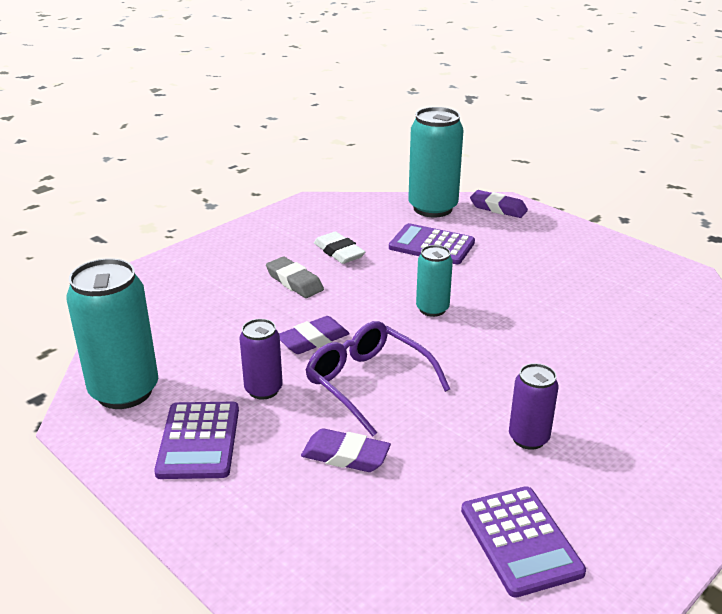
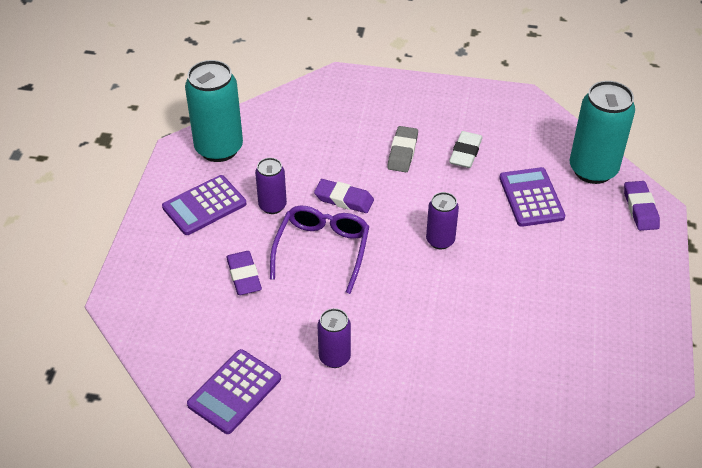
camera: 55 degrees right, 15 degrees up
(432, 309) = (440, 240): turquoise can -> purple can

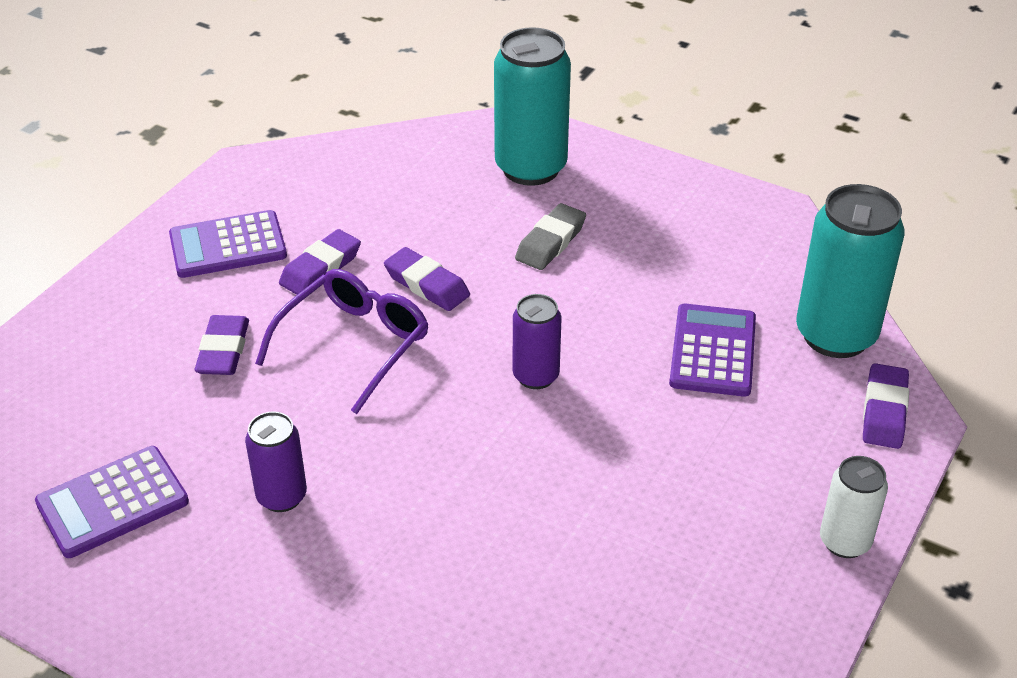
camera: 20 degrees right, 5 degrees down
(219, 148) = (293, 178): turquoise can -> turquoise can (530, 168)
(272, 206) = (320, 268): purple can -> purple eraser
(465, 153) = (645, 265): white eraser -> none
(656, 291) = (844, 541): none -> white can

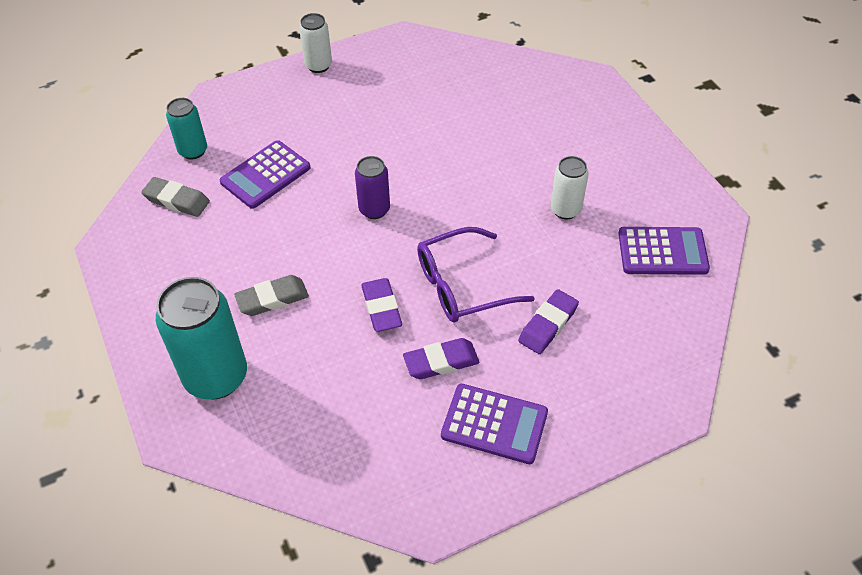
camera: 145 degrees left, 10 degrees up
(282, 496) = (565, 210): purple can -> white can
(773, 277) = (177, 200): none -> grey eraser
(835, 335) = (193, 151): turquoise can -> turquoise can, size x0.55
(884, 411) = (225, 105): purple eraser -> none

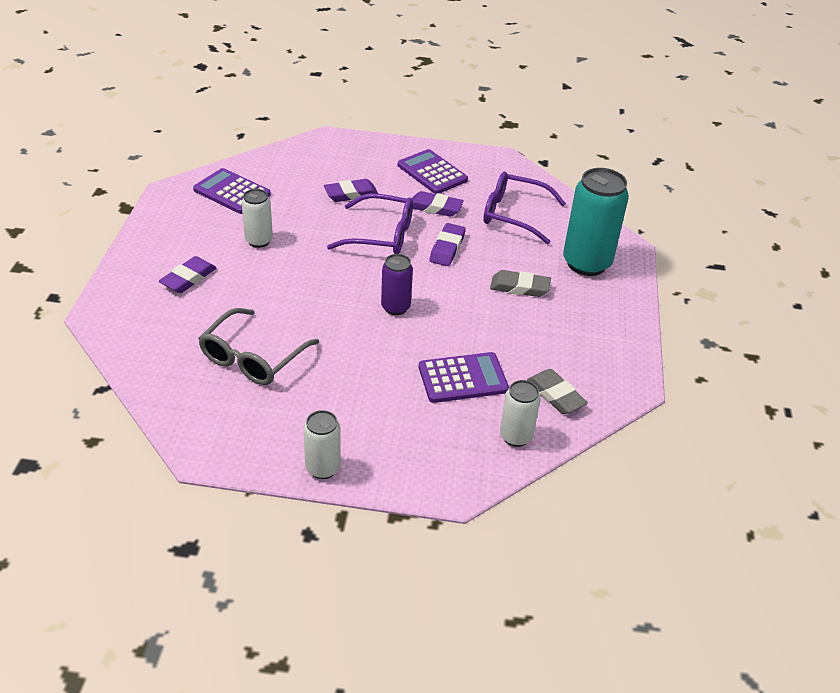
camera: 150 degrees left, 10 degrees down
(193, 151) = (515, 436): turquoise can -> white can
(344, 408) = (513, 214): none -> purple glasses
(444, 107) = (252, 358): none -> grey glasses
(573, 141) = (188, 278): none -> purple eraser

